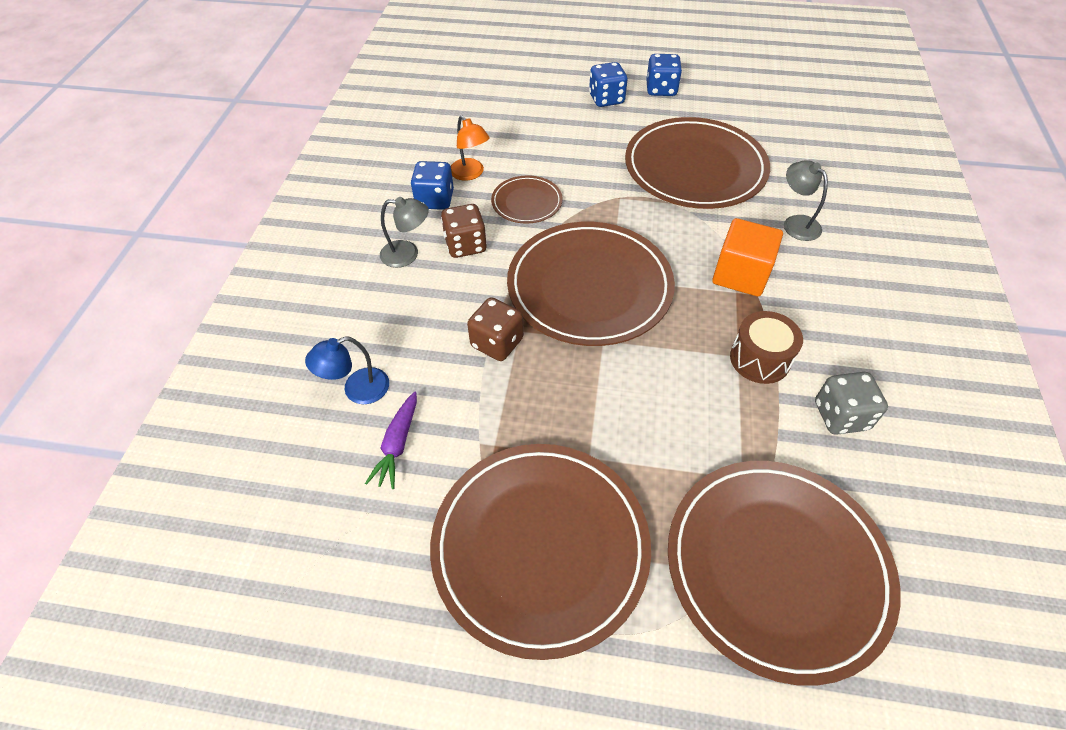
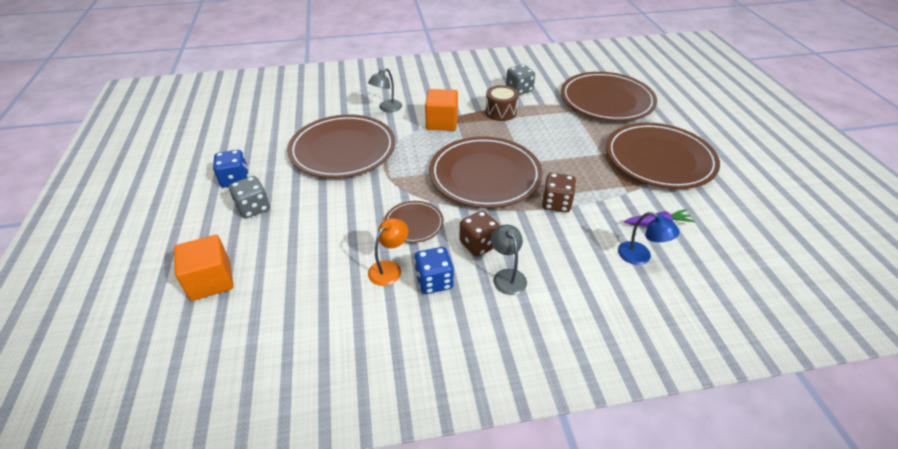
camera: 110 degrees left, 10 degrees down
(517, 75) = (211, 281): none -> orange cube
(606, 99) = (253, 208): blue dice -> grey dice

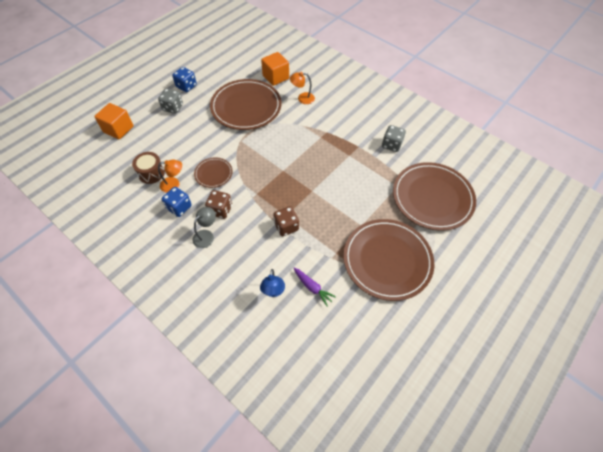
camera: 50 degrees right, 15 degrees up
(387, 108) = (302, 98): grey lamp -> orange lamp
(442, 122) = (313, 130): orange cube -> orange cube (275, 77)
(485, 175) = (281, 179): brown plate -> none
(500, 112) = (354, 150): brown drum -> brown drum (151, 173)

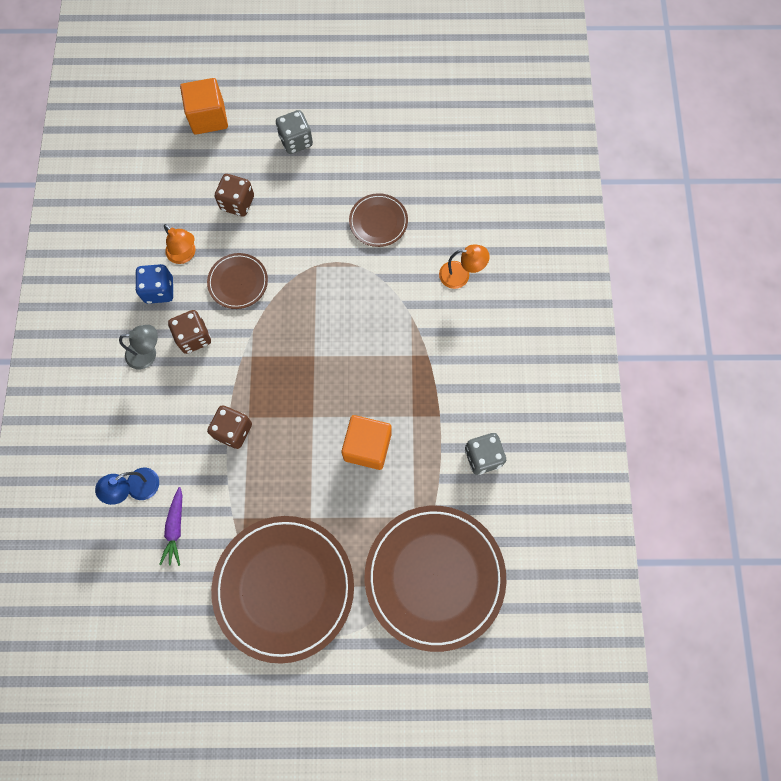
camera: 50 degrees right, 15 degrees up
(151, 173) = (179, 215): brown drum -> none
(174, 147) = (237, 203): none -> brown dice
(186, 86) = (346, 121): blue dice -> none
(246, 107) = (378, 221): brown plate -> brown plate, size x0.48
(275, 77) = (468, 209): orange cube -> orange cube (367, 447)
(302, 98) = (461, 275): orange lamp -> orange lamp turned 135 degrees clockwise

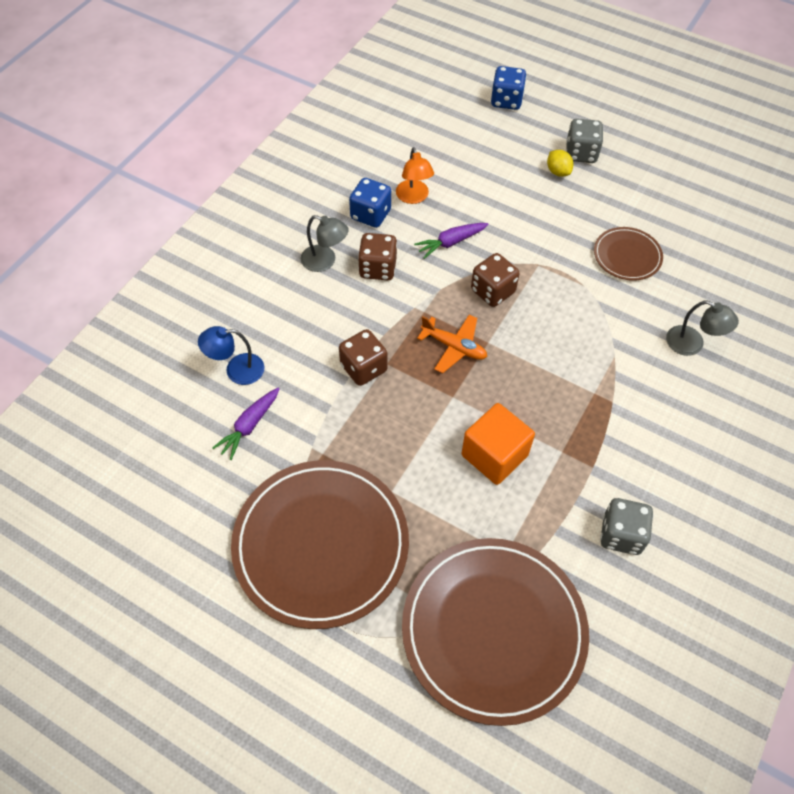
camera: 30 degrees right, 15 degrees down
(208, 118) = (506, 101): orange cube -> blue dice
(237, 203) = (491, 178): brown dice -> brown dice (492, 291)
(238, 282) = (450, 242): brown plate -> purple carrot
(287, 169) = (558, 172): none -> yellow lemon
(291, 374) = (454, 347): none -> orange plane
(461, 275) = (692, 344): orange lamp -> grey lamp

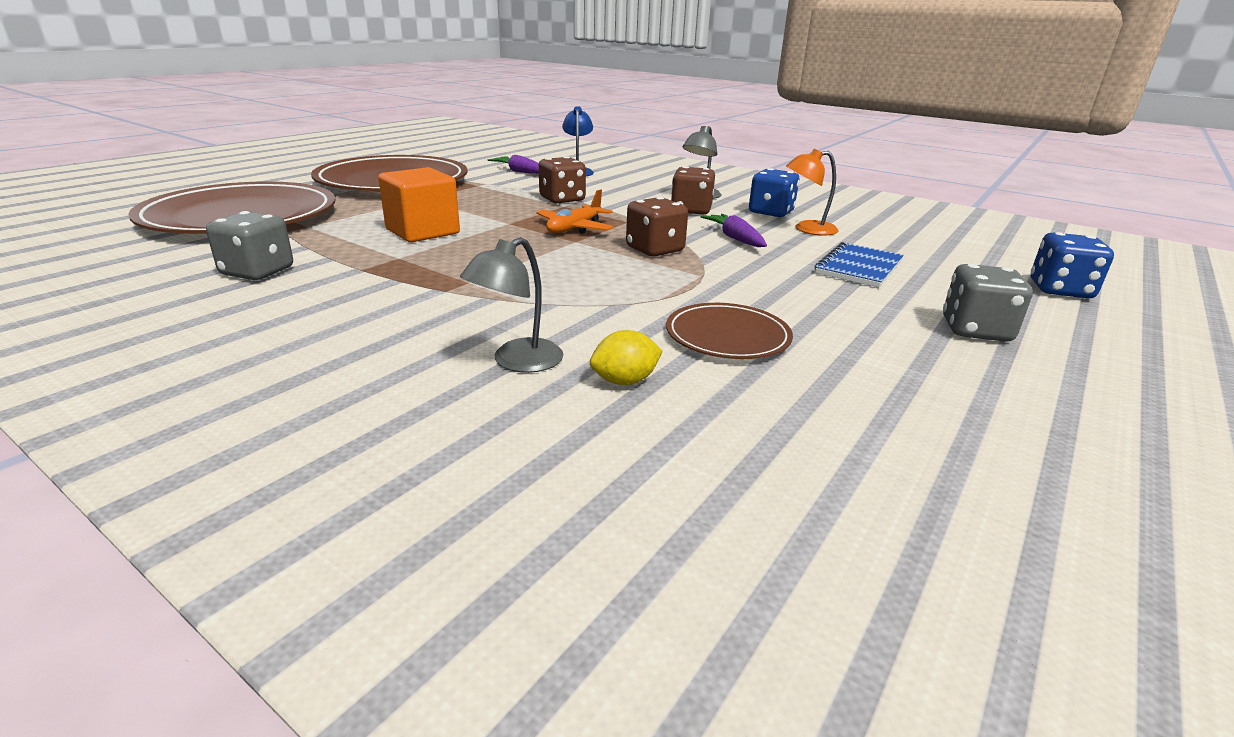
camera: 95 degrees right, 30 degrees down
(495, 182) = (859, 267): none -> blue notebook
(558, 172) = (911, 308): yellow lemon -> yellow lemon (625, 381)

